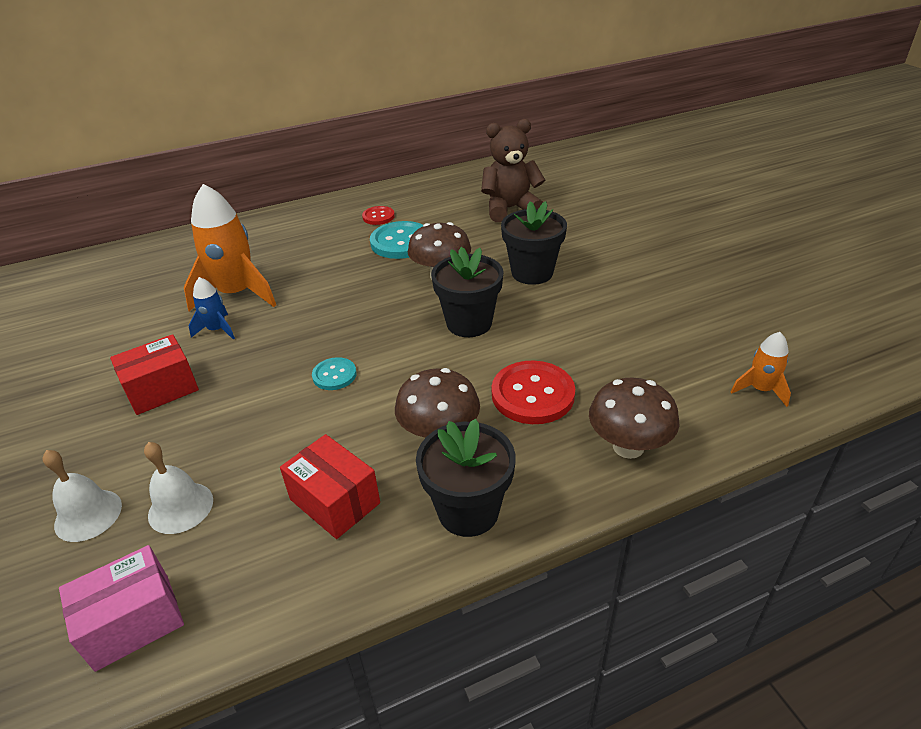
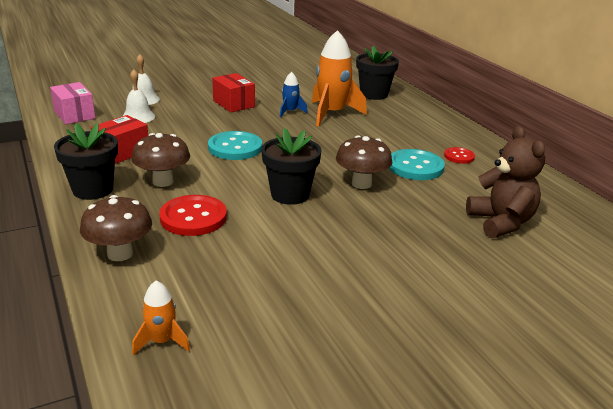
camera: 85 degrees right, 10 degrees down
(334, 375) = (235, 147): turquoise button -> turquoise button, size x1.80
(532, 273) = (371, 228): black flower pot -> black flower pot (374, 94)

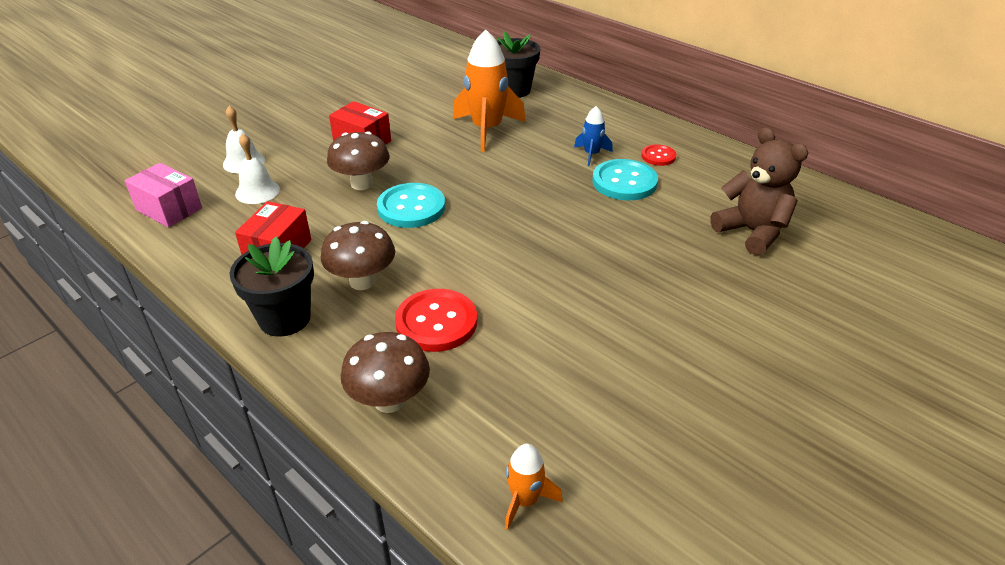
camera: 20 degrees left, 10 degrees up
(290, 112) = (437, 138): blue rocket -> blue rocket (591, 154)
(290, 194) = (520, 258): black flower pot -> none
(361, 184) = (585, 221): brown mushroom -> brown mushroom (362, 184)

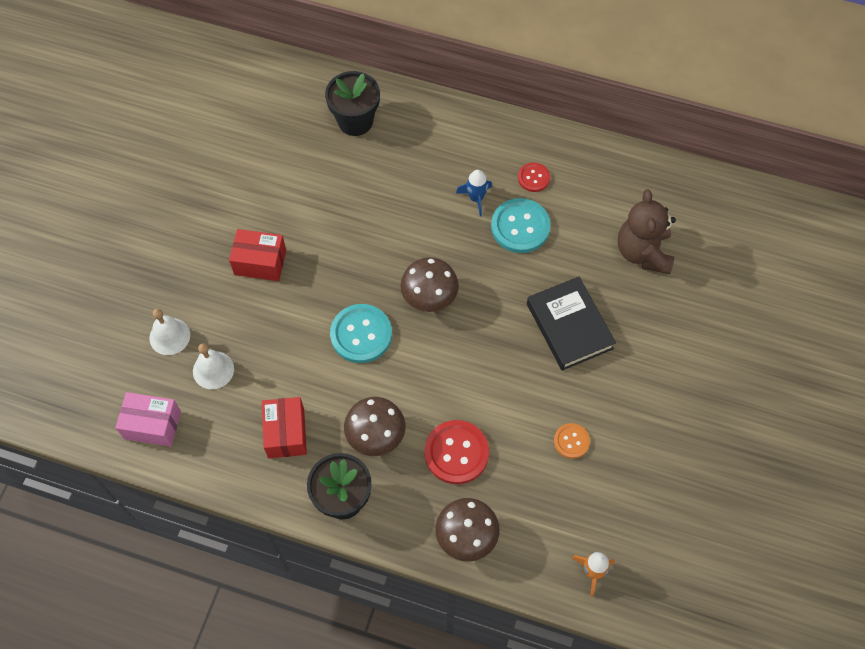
camera: 25 degrees left, 25 degrees up
(362, 184) = (299, 321): brown mushroom -> brown mushroom (429, 298)
(487, 130) = (364, 197): orange rocket -> none
(578, 357) = (571, 441): none -> orange button
(634, 262) = (569, 326): none -> black book
(752, 232) = (643, 252): brown teddy bear -> brown teddy bear turned 120 degrees counterclockwise

